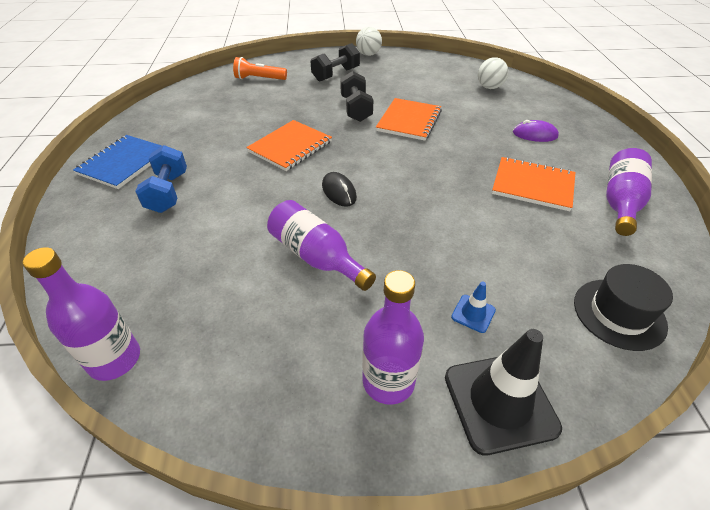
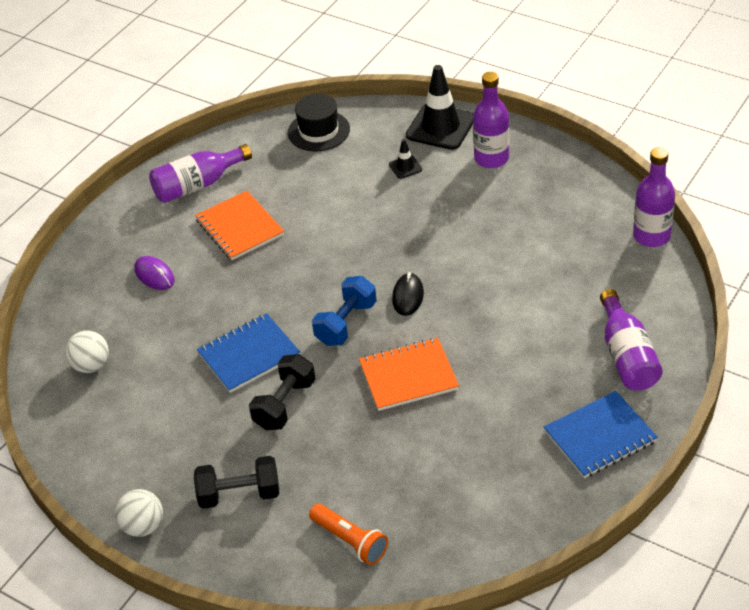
camera: 140 degrees left, 0 degrees up
(168, 192) = (566, 369): blue dumbbell -> blue dumbbell (346, 323)
(316, 257) = (475, 246): purple bottle -> purple bottle (627, 355)
(409, 121) = (249, 355): orange notebook -> blue notebook
(473, 313) = (405, 167): blue traffic cone -> black traffic cone

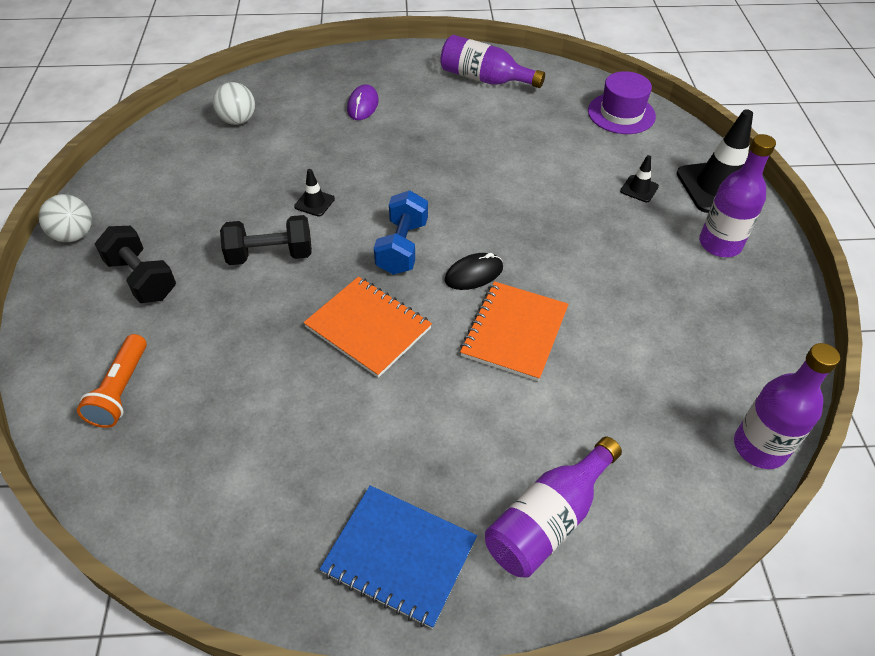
camera: 50 degrees right, 5 degrees up
(240, 227) = (459, 124): orange notebook -> orange notebook (514, 332)
(249, 355) = (314, 203): blue notebook -> black traffic cone
(319, 131) = (621, 113): black hat -> purple hat
(346, 323) = (402, 247): blue dumbbell -> blue dumbbell turned 75 degrees counterclockwise

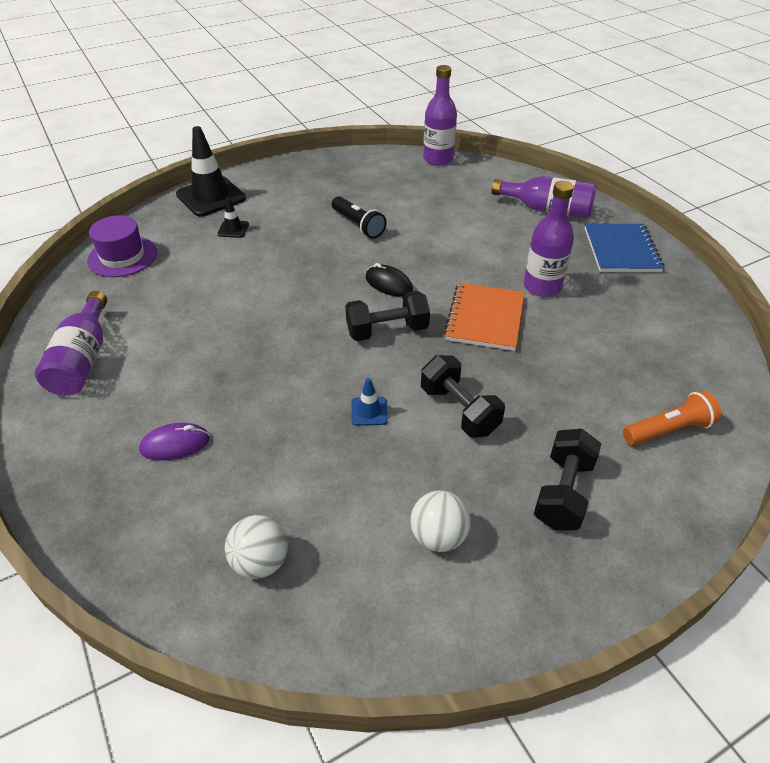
camera: 115 degrees left, 5 degrees down
(74, 235) = (565, 605): white ball -> white ball (438, 536)
(314, 203) = (369, 411): black traffic cone -> blue traffic cone
(402, 247) = (387, 330): blue dumbbell -> black dumbbell
(514, 332) = (429, 251): orange notebook -> none
(603, 288) = (358, 225): none -> black flashlight
(720, 244) = (278, 188): purple bottle -> purple bottle (542, 286)

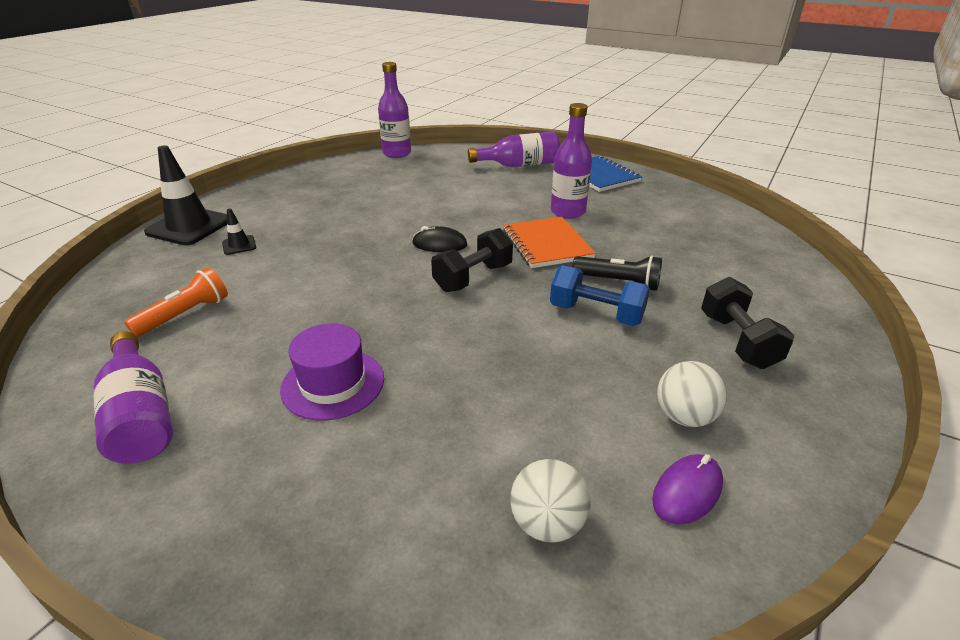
camera: 30 degrees left, 10 degrees down
(122, 256) = (117, 302): purple hat -> purple hat (333, 383)
(175, 444) = (341, 453): purple mouse -> purple mouse (687, 491)
(358, 225) = (369, 211): black flashlight -> black flashlight (618, 282)
(369, 411) = (520, 343): blue traffic cone -> none
(459, 410) = (596, 314): black dumbbell -> blue dumbbell
(668, 430) = (755, 272): orange flashlight -> orange flashlight (185, 315)

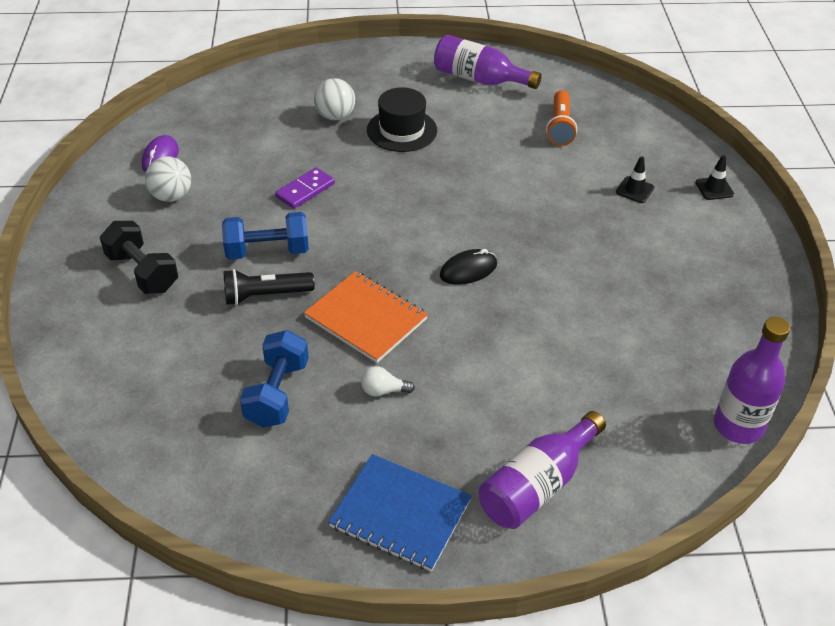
camera: 145 degrees right, 10 degrees up
(189, 226) = (714, 188): black traffic cone -> black traffic cone, size x0.46
(333, 383) = (402, 130): purple hat -> black hat
(473, 277) = (397, 244): black dumbbell -> none
(514, 357) = (305, 190): none -> purple domino
(547, 523) = (227, 120): white ball -> white ball (335, 116)
(568, 212) = (383, 390): purple bottle -> white light bulb
(641, 230) = (277, 393): none -> blue dumbbell

